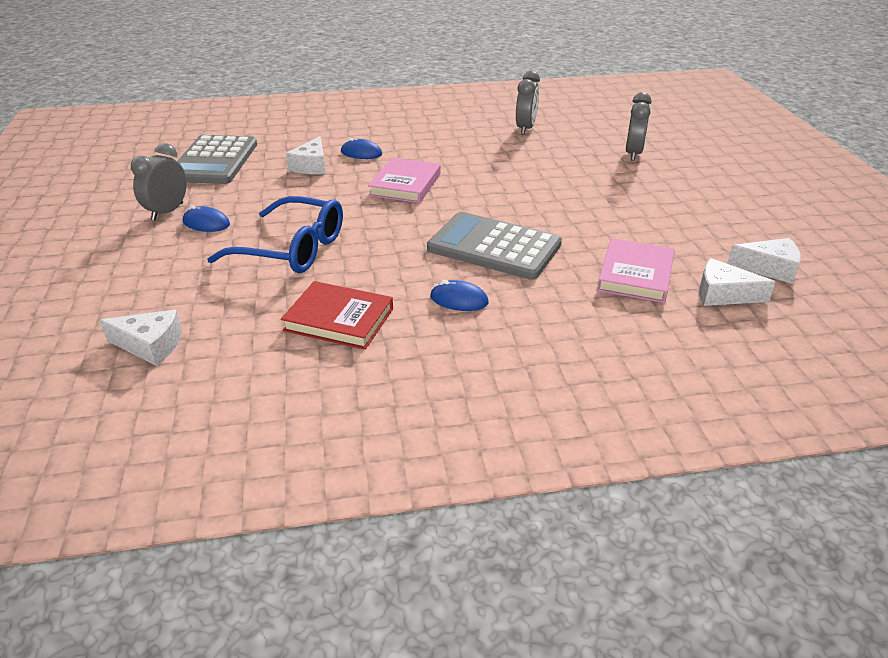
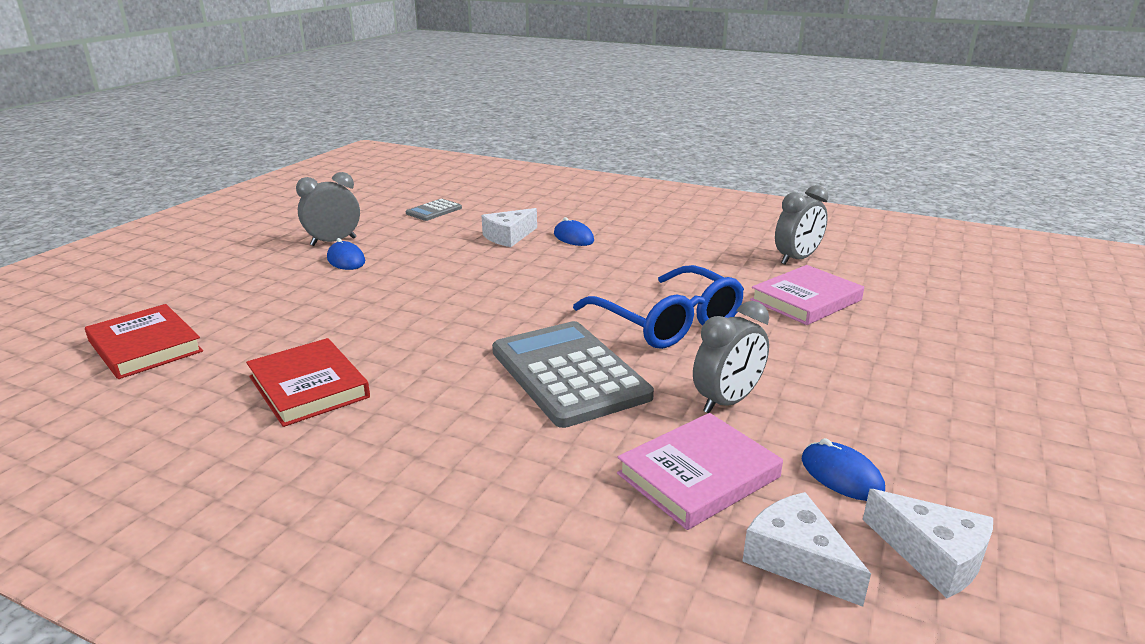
camera: 35 degrees right, 10 degrees down
(150, 345) = (145, 346): white cheese -> red book
(214, 161) = (434, 211): grey calculator -> grey calculator, size x0.48
(292, 249) = (375, 305): blue glasses -> blue glasses (667, 322)
(405, 184) = (572, 279): pink book -> pink book (806, 300)
(459, 300) = (446, 415): blue mouse -> blue mouse (841, 475)
(633, 153) = (911, 325): grey clock -> grey clock (727, 402)

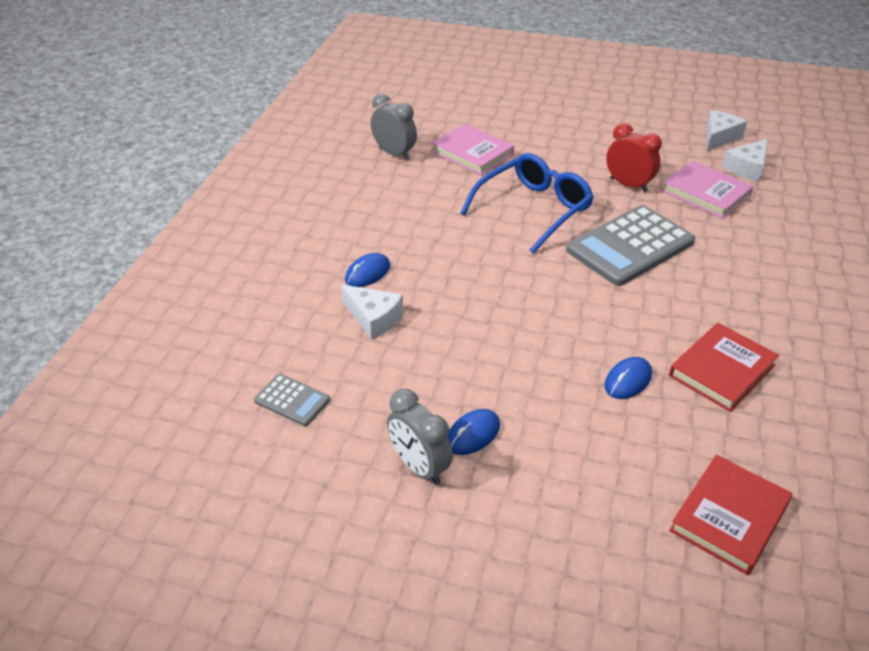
camera: 100 degrees left, 15 degrees up
(727, 402) = (628, 185): grey clock -> red clock
(841, 475) = (677, 153): blue mouse -> blue mouse (628, 380)

